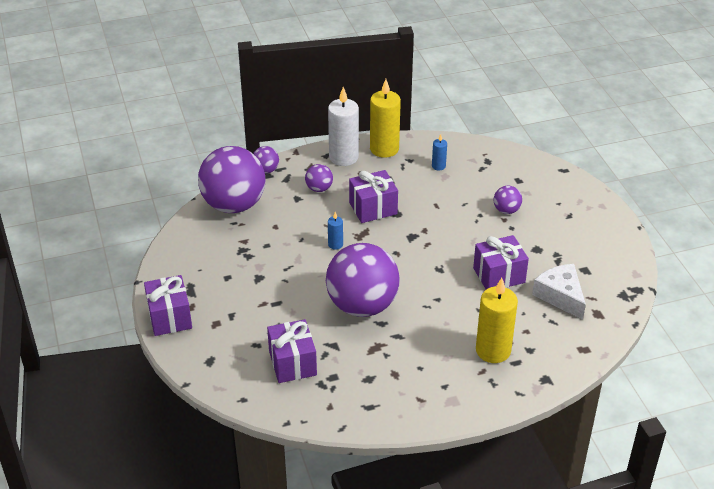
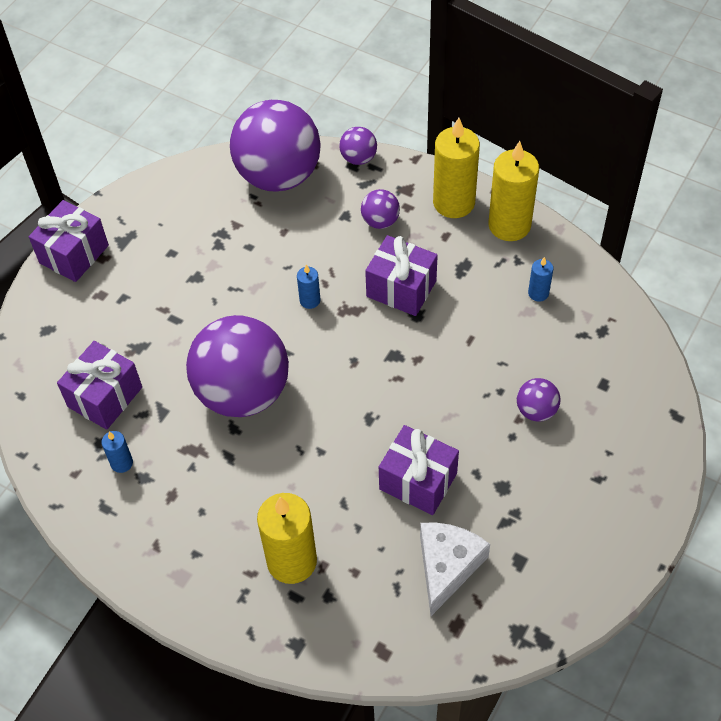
camera: 50 degrees right, 15 degrees up
(343, 157) = (454, 202): white candle -> yellow candle
(347, 382) = (122, 463): none -> blue candle

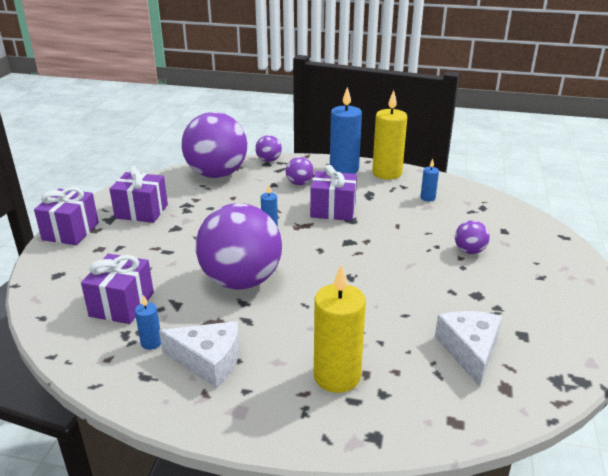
camera: 20 degrees left, 25 degrees down
(172, 504) = (208, 361): none -> white cheese
(418, 481) = (411, 304): purple gift -> purple gift (141, 211)
(454, 202) = (344, 169): yellow candle -> blue candle

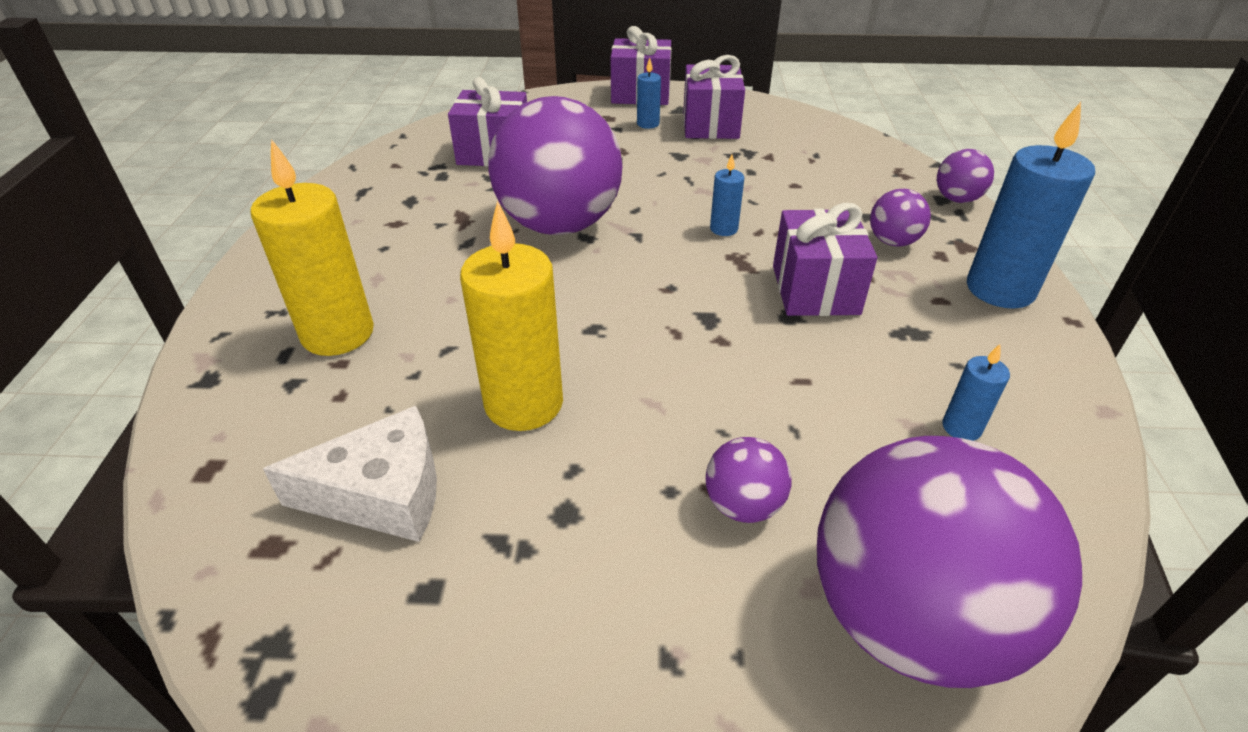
camera: 80 degrees right, 10 degrees up
(151, 343) = (421, 184): blue candle -> blue candle (648, 124)
(208, 361) = (384, 226): white cheese -> none
(217, 174) = (861, 160): purple ball -> purple ball (909, 617)
(387, 173) = (1037, 353): yellow candle -> yellow candle (524, 403)

